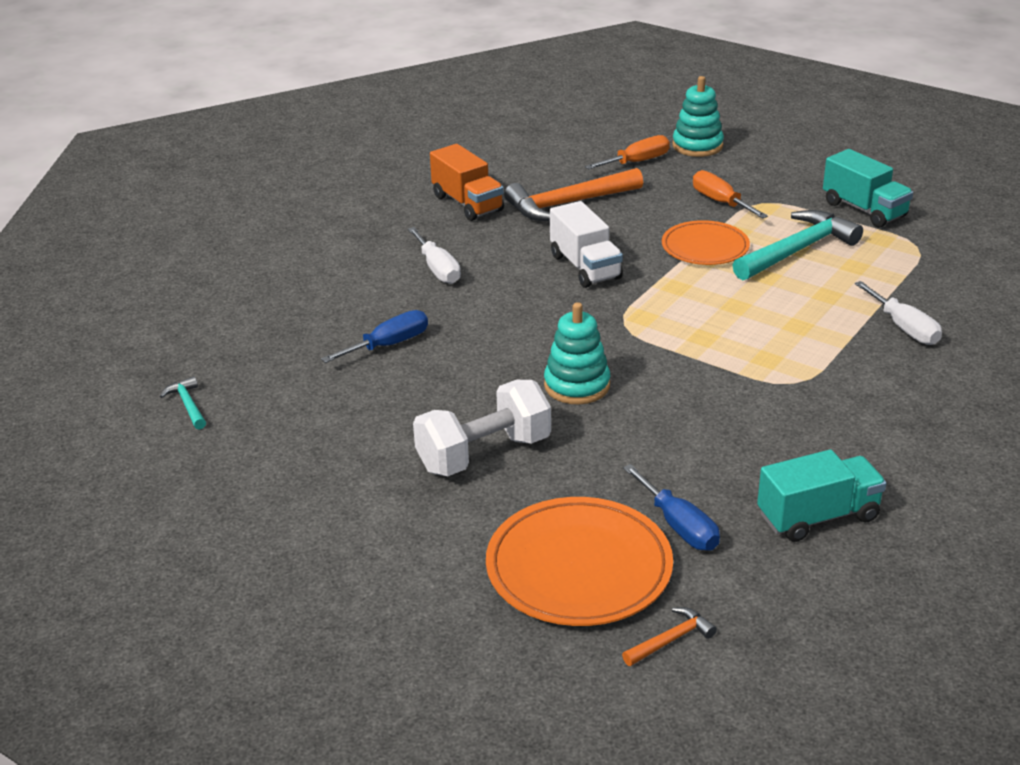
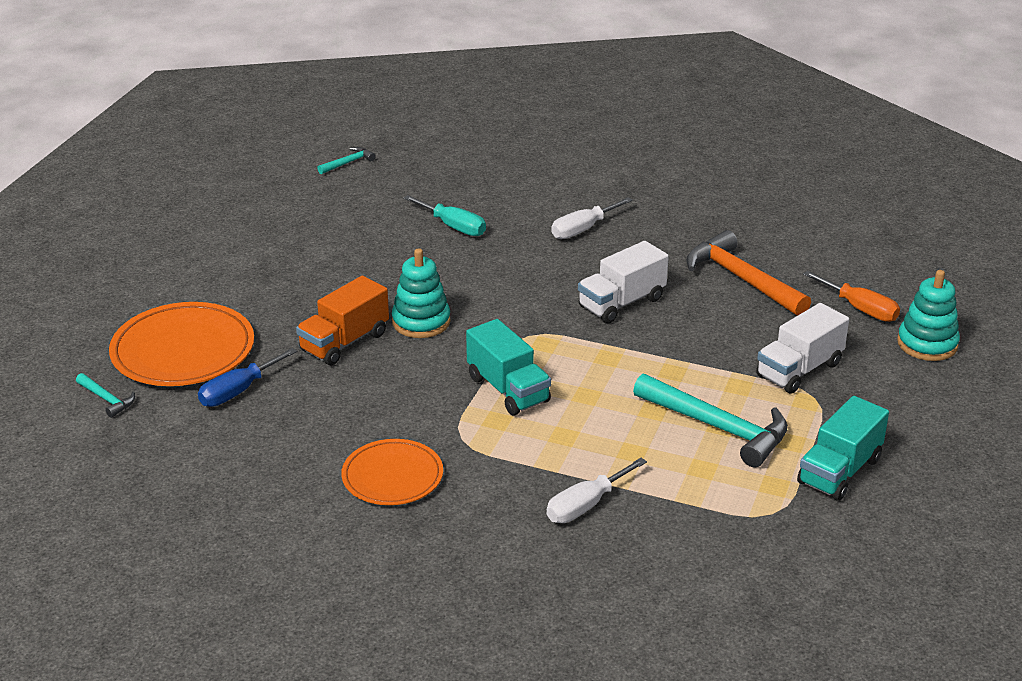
camera: 75 degrees right, 0 degrees up
(388, 345) = (453, 226): blue screwdriver -> turquoise screwdriver
(467, 203) = (711, 225): orange truck -> orange truck (344, 342)
(484, 454) = (314, 291): white dumbbell -> none
(671, 639) = (107, 399): orange hammer -> turquoise hammer
(705, 247) = (694, 368): orange plate -> orange plate (392, 476)
(720, 202) = (799, 370): orange screwdriver -> white truck
(818, 517) = (260, 461): turquoise truck -> turquoise truck (508, 389)

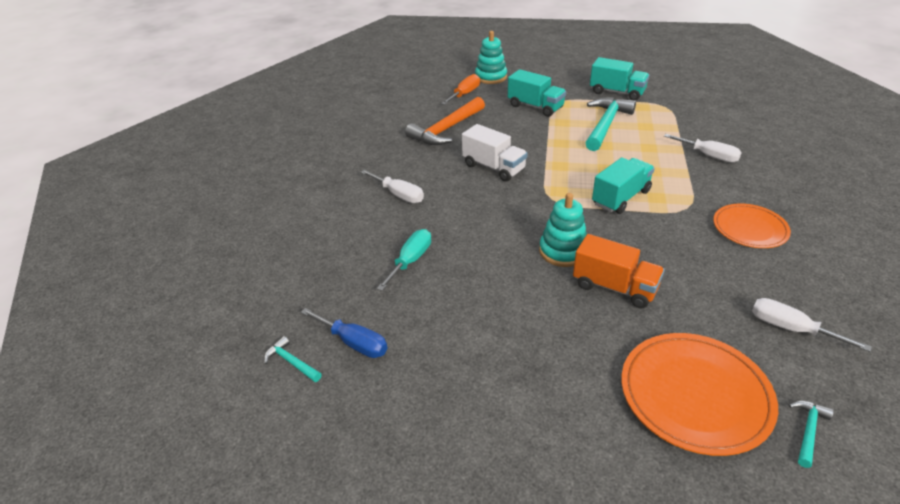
camera: 100 degrees left, 5 degrees up
(218, 439) = (791, 329): none -> white screwdriver
(238, 391) = (723, 335): blue screwdriver -> blue screwdriver (354, 343)
(799, 370) = (535, 107): white truck -> turquoise truck

